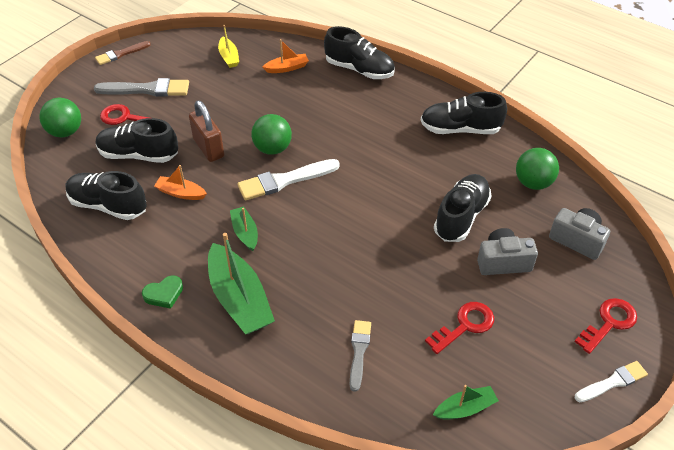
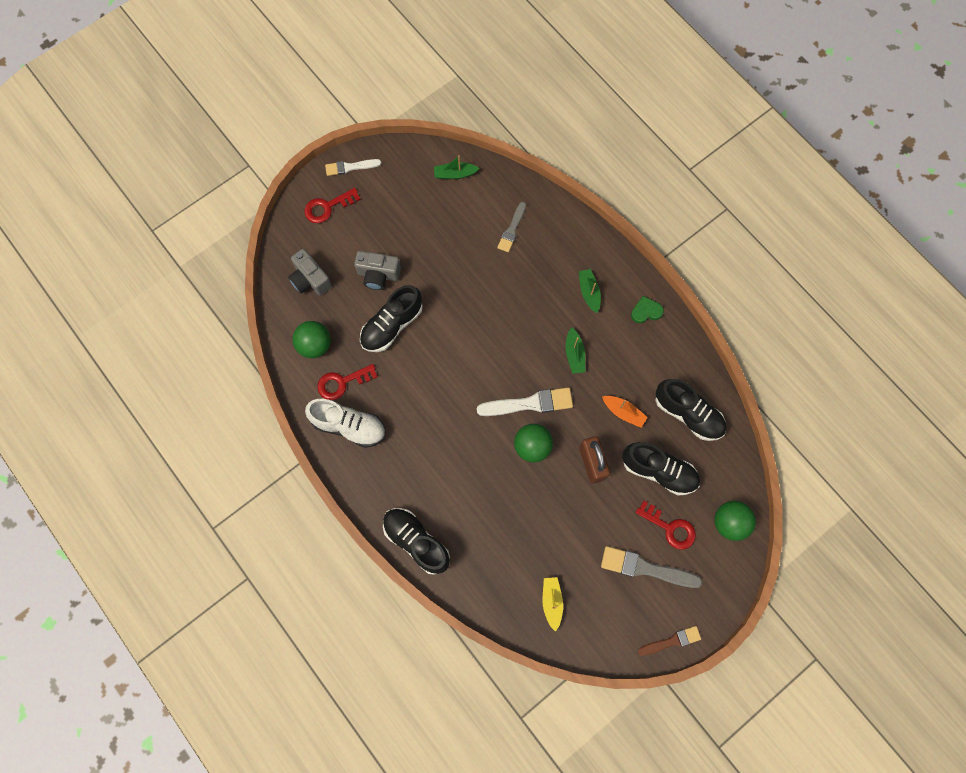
camera: 165 degrees left, 25 degrees up
(239, 299) = (589, 292): green boat -> green boat, size x0.52
(287, 68) = (492, 565): orange boat -> none
(460, 129) = (349, 426): black shoe -> white shoe
(465, 326) = (430, 230): red key -> red key (342, 382)

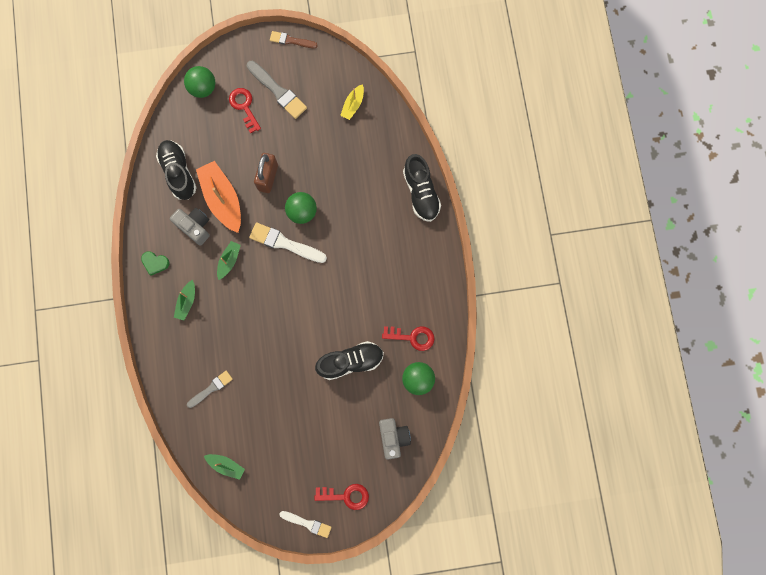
camera: 150 degrees left, 5 degrees up
(349, 426) = (425, 301): white shoe -> none
(378, 275) = (338, 410): grey camera -> grey camera (195, 227)
(623, 412) = (222, 199): orange boat -> orange boat, size x1.92
(658, 471) = (226, 146): black shoe -> none

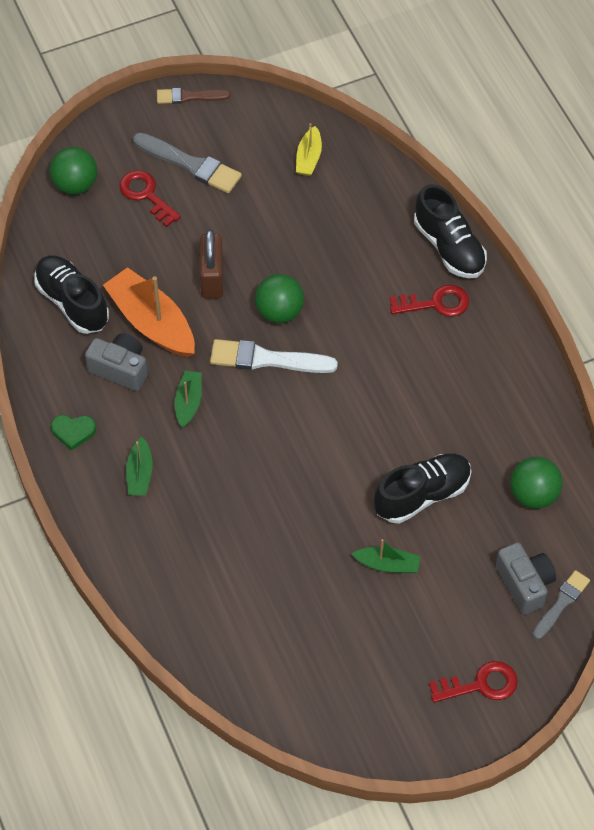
camera: 15 degrees left, 20 degrees down
(211, 388) = (217, 584): grey brush -> grey brush (561, 603)
(226, 465) = (275, 688): green boat -> green boat (387, 564)
(307, 523) = (433, 740): white brush -> none
(412, 337) = (504, 439): red key -> red key (435, 303)

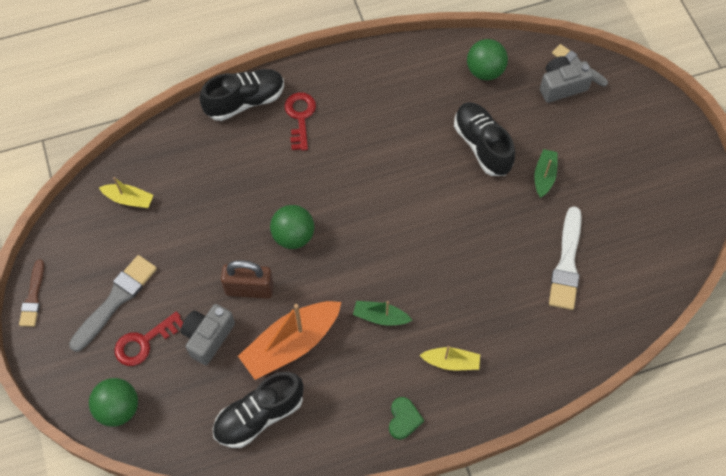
camera: 85 degrees left, 5 degrees up
(120, 369) = (339, 374): grey camera -> grey camera (208, 337)
(140, 473) = (451, 362): green boat -> yellow boat
(266, 359) = (341, 250): white brush -> white brush (566, 263)
(480, 684) = (646, 124): red key -> none

